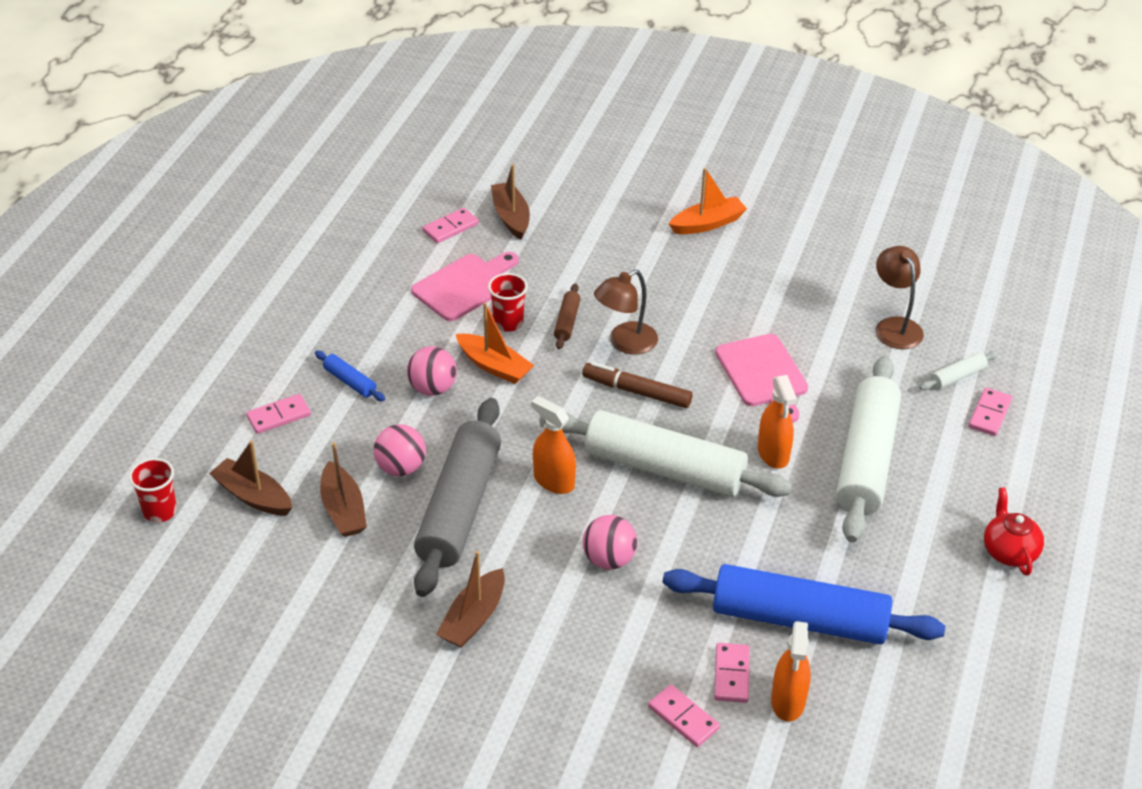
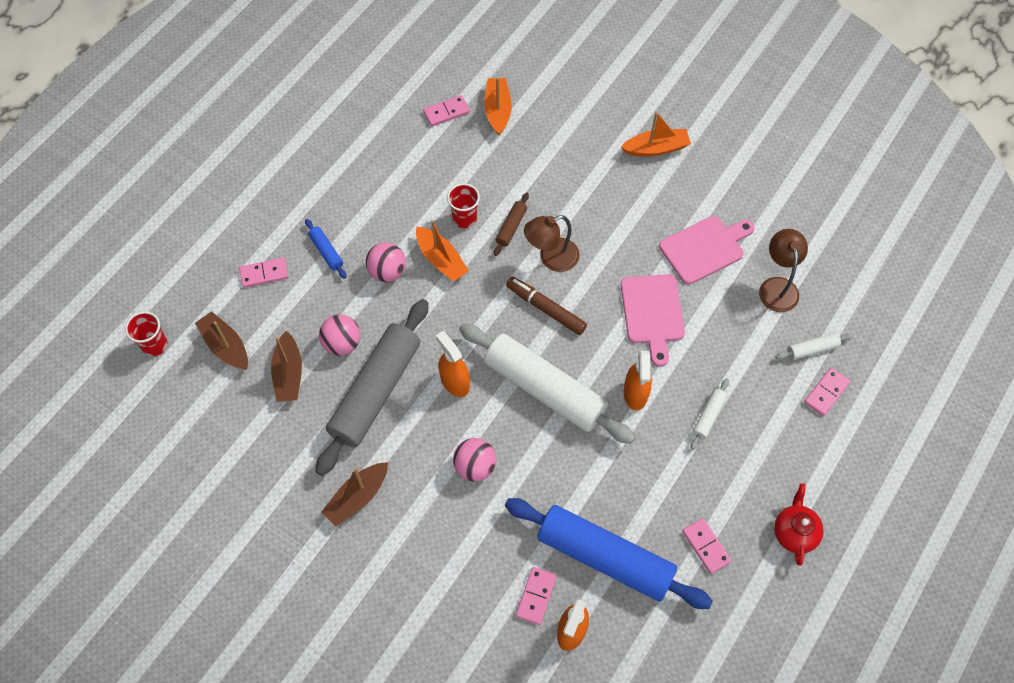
camera: 15 degrees right, 20 degrees up
(465, 286) = (441, 174): pink cutting board -> pink cutting board (704, 248)
(511, 217) = (497, 110): brown boat -> orange boat
(683, 718) = (487, 626): pink domino -> pink domino (706, 546)
(866, 460) = (708, 416): white rolling pin -> white rolling pin, size x0.41

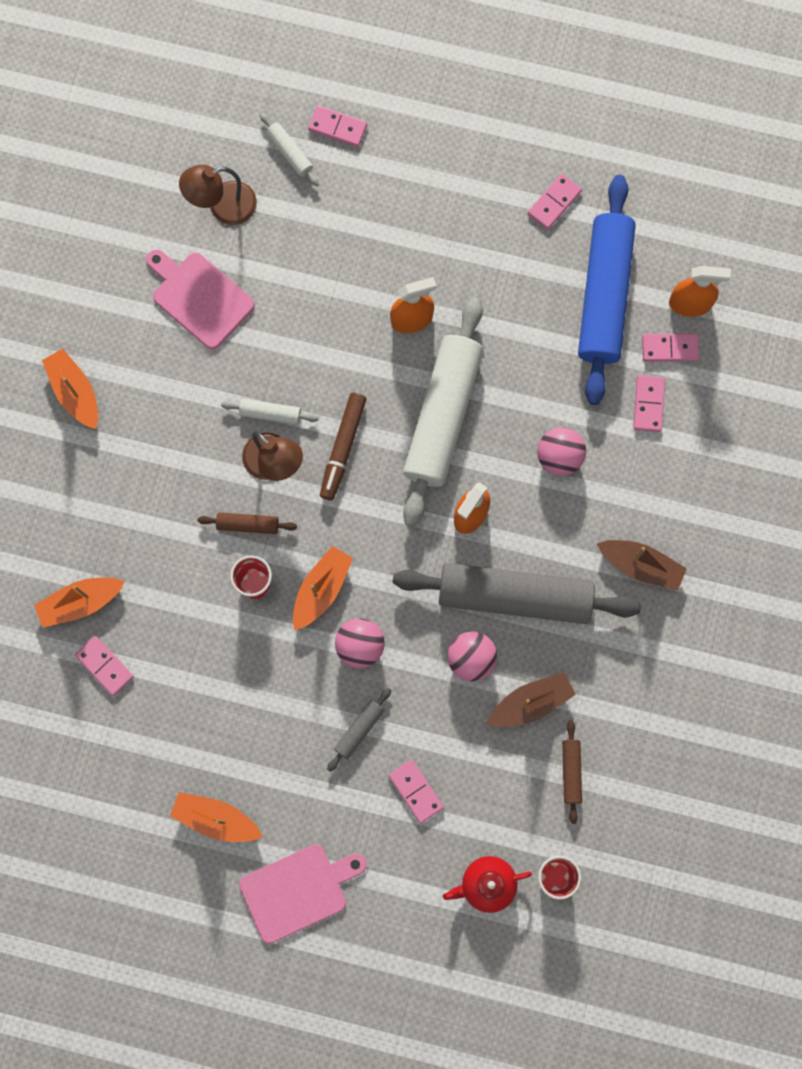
camera: 110 degrees left, 15 degrees up
(223, 384) = (571, 772): none -> brown rolling pin
(226, 346) = (524, 792): brown boat -> none
(309, 146) = (216, 819): none -> orange boat
(326, 252) = (359, 730): blue rolling pin -> grey rolling pin
(492, 557) = (648, 404): none -> pink domino
(652, 313) = (306, 330): pink cutting board -> pink cutting board (298, 890)
(708, 416) = (410, 238): white rolling pin -> white rolling pin (270, 413)
(794, 532) = (506, 123): red teapot -> red teapot (487, 884)

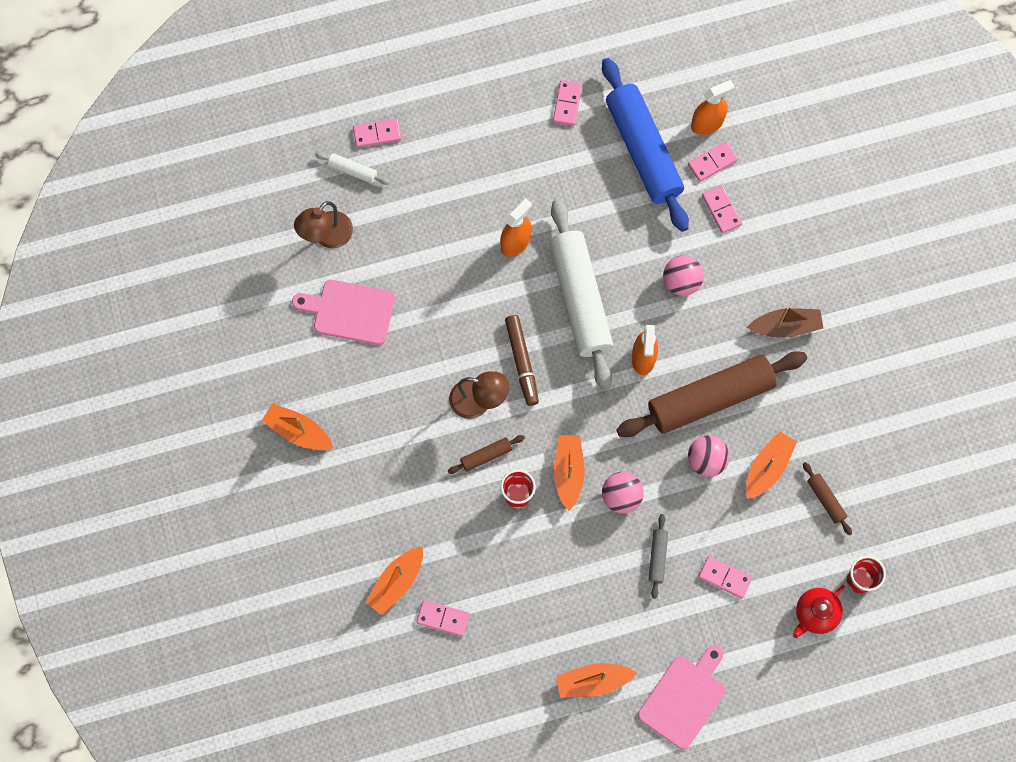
camera: 30 degrees left, 5 degrees down
(270, 413) = (453, 366): white rolling pin -> none
(514, 596) = (710, 398): grey rolling pin -> brown rolling pin
(530, 703) = (767, 467): brown boat -> orange boat

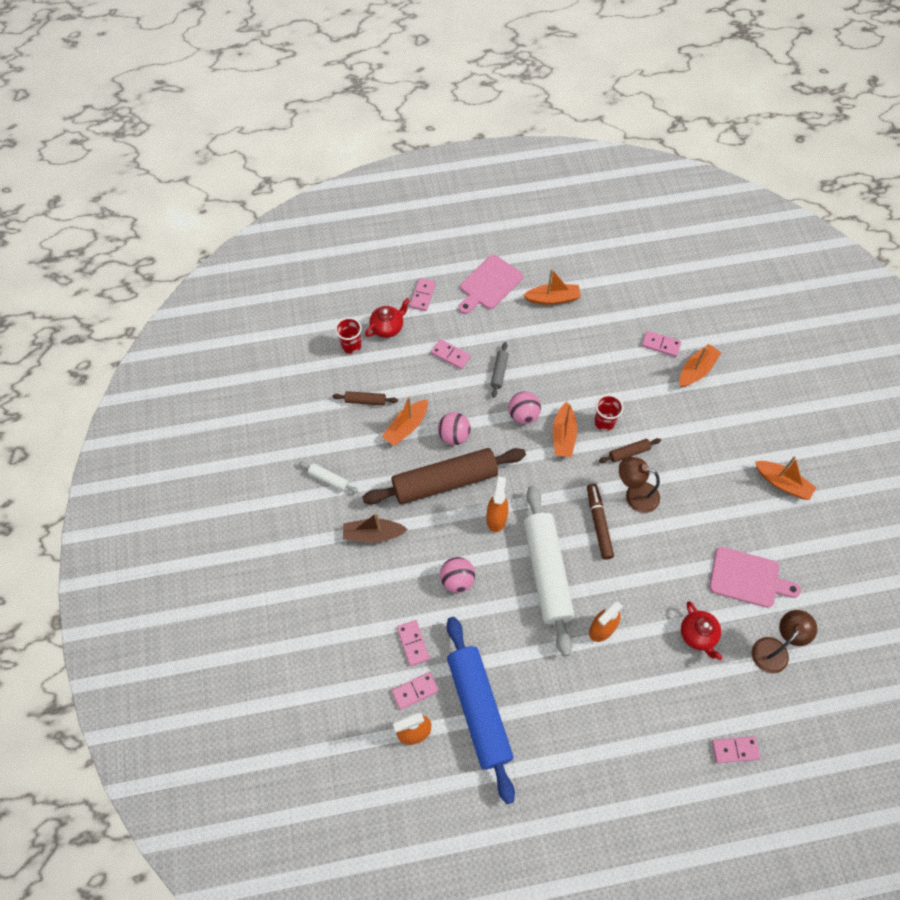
camera: 175 degrees left, 10 degrees down
(353, 171) = (755, 712): white rolling pin -> white rolling pin (329, 479)
(410, 244) = (698, 635): none -> red teapot
(567, 104) = (548, 766): pink domino -> pink domino (422, 295)
(825, 500) = (365, 401): brown rolling pin -> brown rolling pin turned 60 degrees counterclockwise

